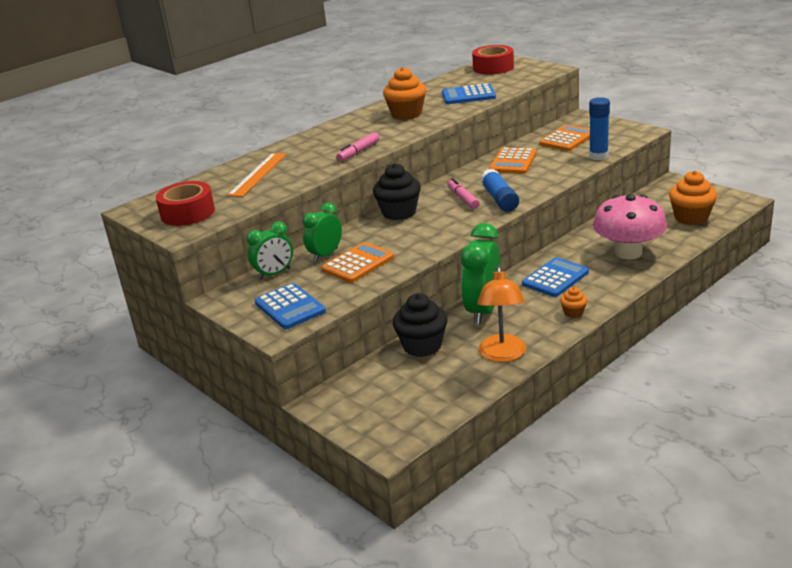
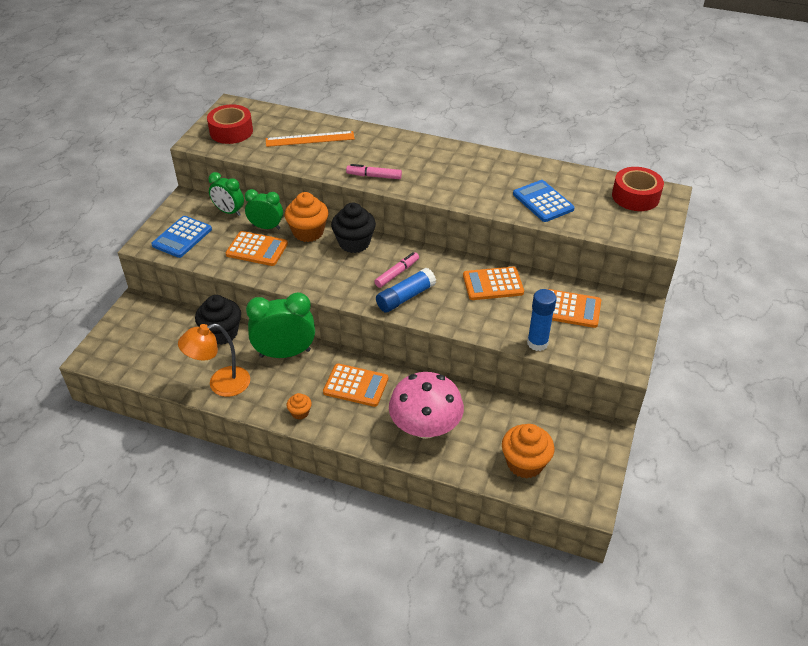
camera: 60 degrees right, 15 degrees up
(406, 114) = (474, 176): orange cupcake -> orange cupcake (308, 232)
(555, 278) = (356, 386): blue calculator -> orange calculator

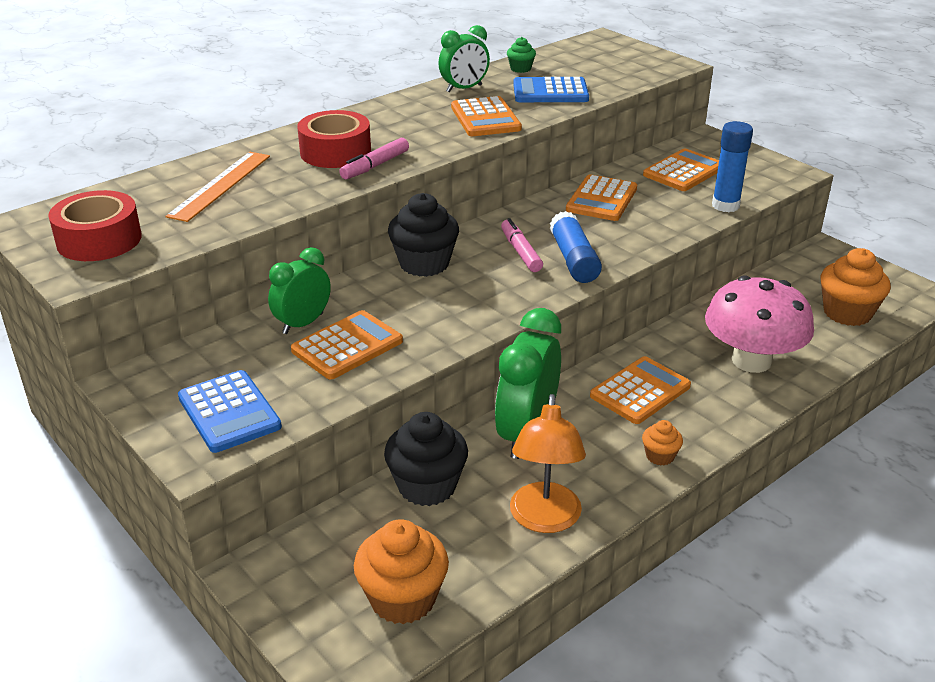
camera: 60 degrees left, 10 degrees down
(229, 212) = (220, 347): green clock -> green clock (464, 89)
(308, 232) = (358, 292): orange cupcake -> orange cupcake (403, 598)
(475, 190) = (485, 118): none -> orange calculator
(568, 177) = (520, 69): none -> green cupcake
(635, 196) = (592, 51): red tape -> red tape (335, 152)

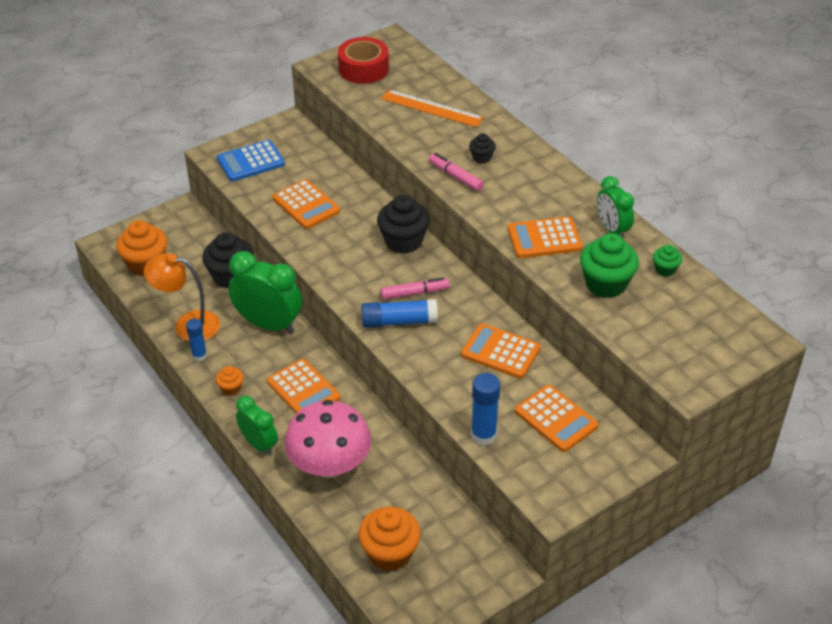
camera: 95 degrees right, 10 degrees up
(303, 323) = (335, 186): green clock -> green clock (259, 444)
(335, 152) = (481, 157): red tape -> black cupcake
(550, 92) = (606, 284): blue calculator -> green cupcake
(606, 497) = (199, 356): none -> blue glue stick

